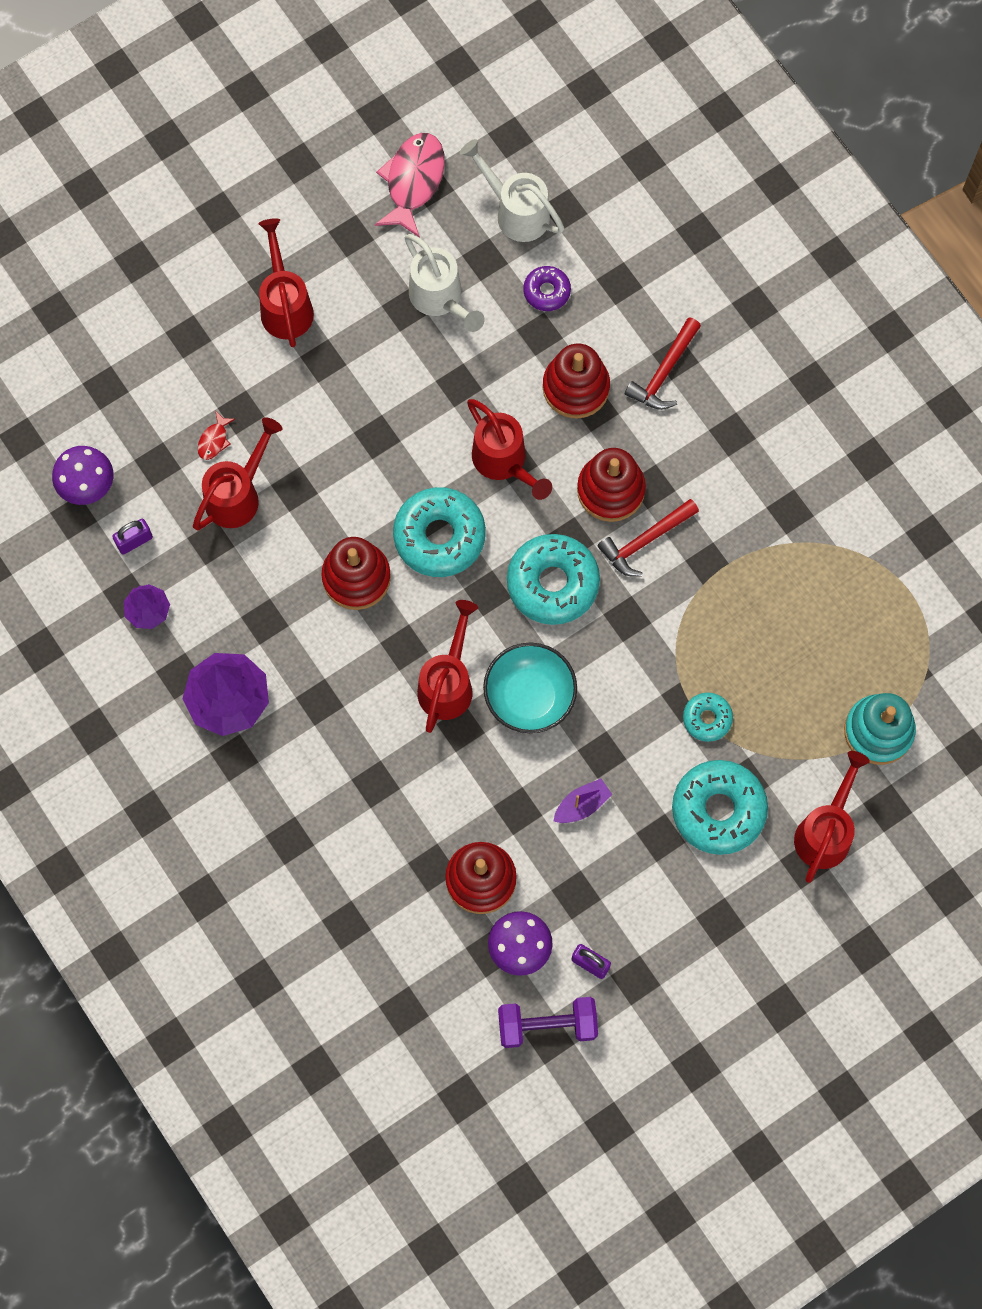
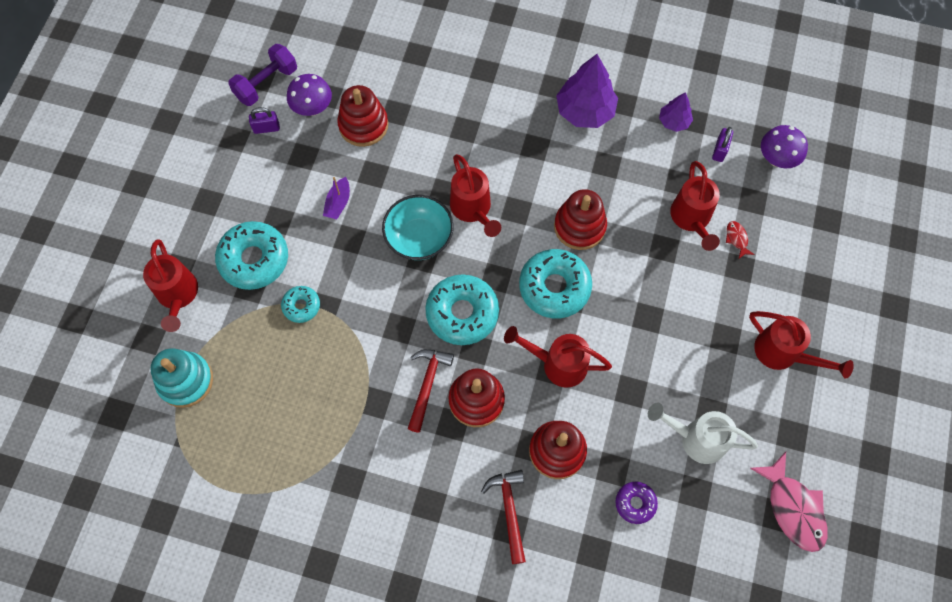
camera: 140 degrees right, 5 degrees down
(516, 212) = (707, 545): white watering can -> none

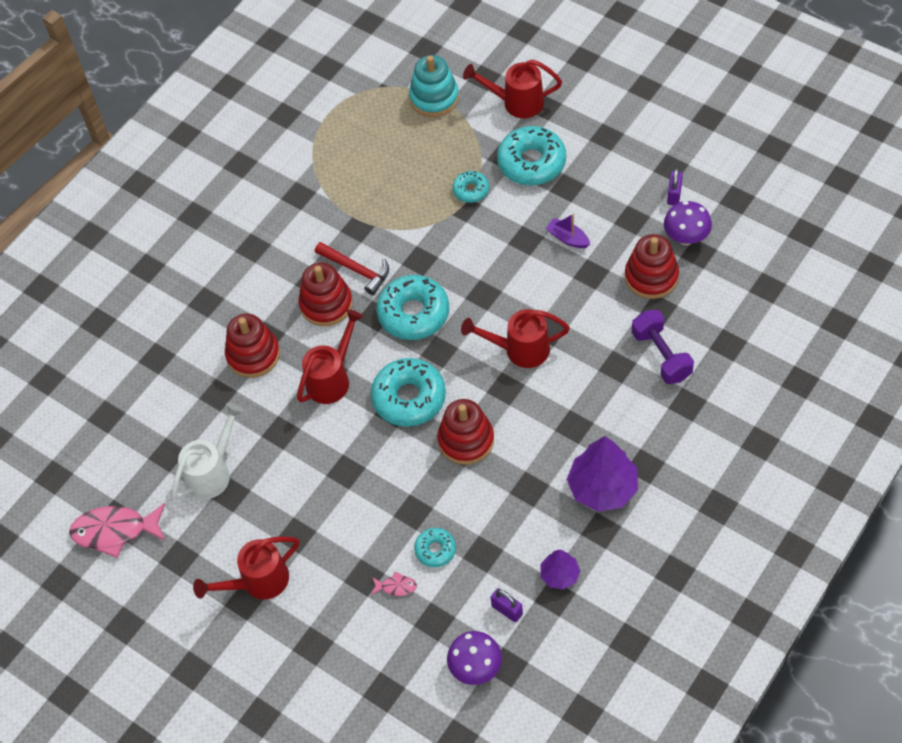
camera: 115 degrees right, 10 degrees down
(266, 83) = (729, 203): purple dumbbell -> purple dumbbell (661, 355)
(419, 238) = (505, 296): turquoise bowl -> none
(509, 511) = (219, 304): red hammer -> none
(635, 503) = (180, 402): purple donut -> none
(691, 219) = (435, 550): red watering can -> turquoise donut
(737, 239) = (396, 587): red fish -> pink fish

